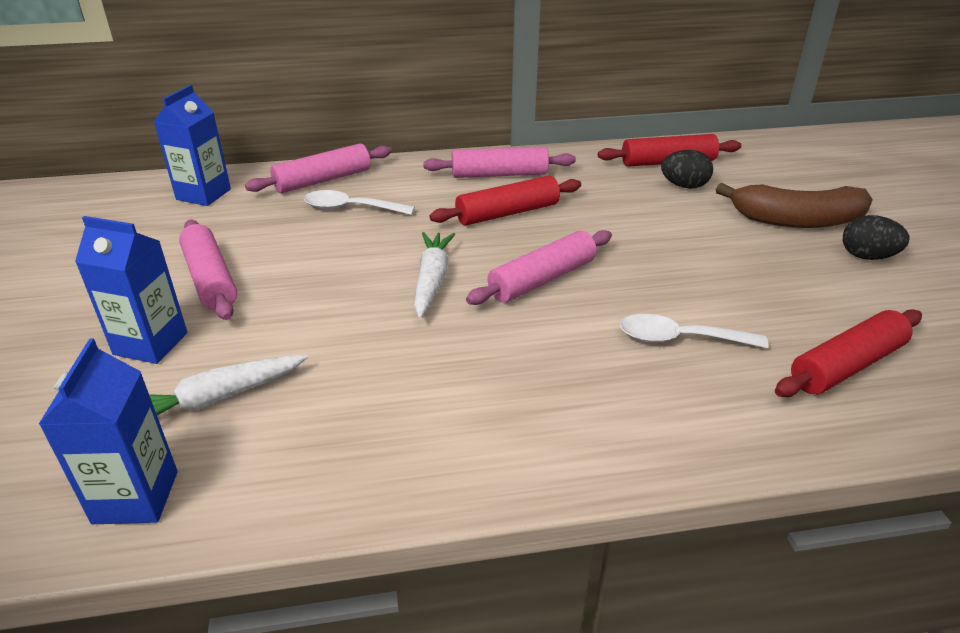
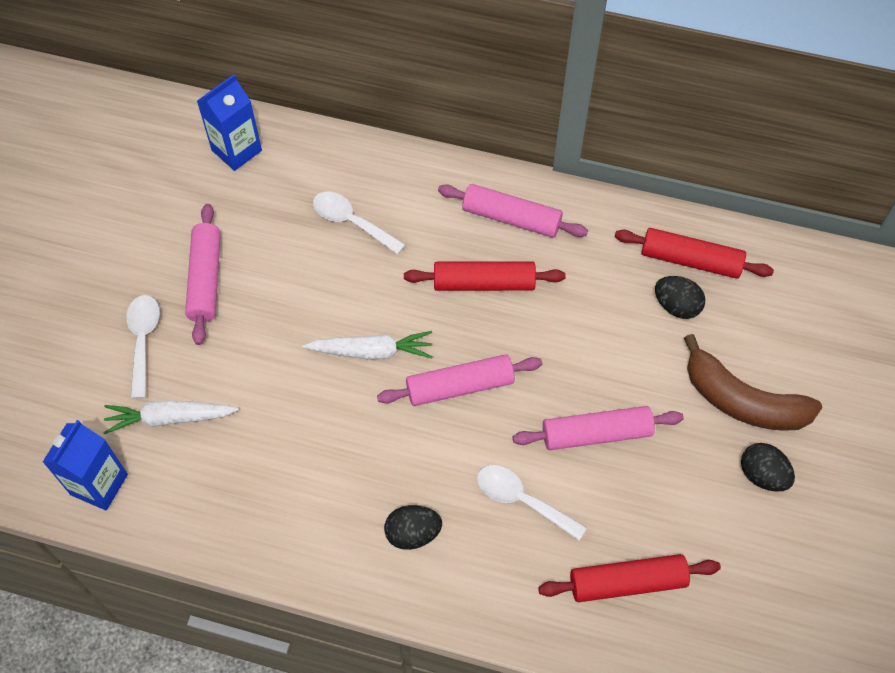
camera: 25 degrees right, 25 degrees up
(150, 343) = (143, 340): blue carton -> white spoon
(323, 180) = (346, 166): pink rolling pin -> pink rolling pin (596, 434)
(432, 281) = (371, 351): white carrot -> white carrot turned 60 degrees clockwise
(591, 404) = (413, 533): none -> black egg

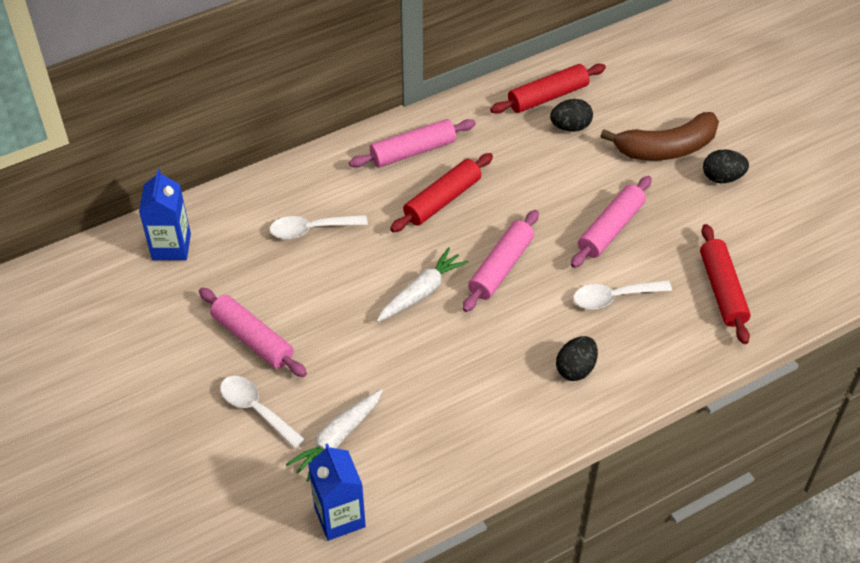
camera: 45 degrees left, 10 degrees down
(627, 582) = (722, 290): red rolling pin -> red rolling pin turned 45 degrees counterclockwise

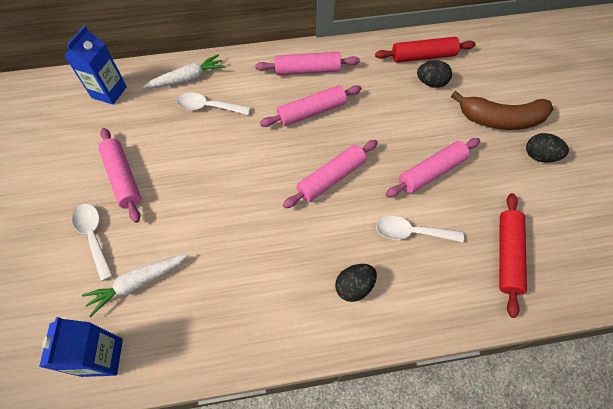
camera: 20 degrees right, 10 degrees up
(421, 292) = (262, 179): white carrot -> white carrot (187, 78)
(442, 200) = (311, 112): red rolling pin -> pink rolling pin

